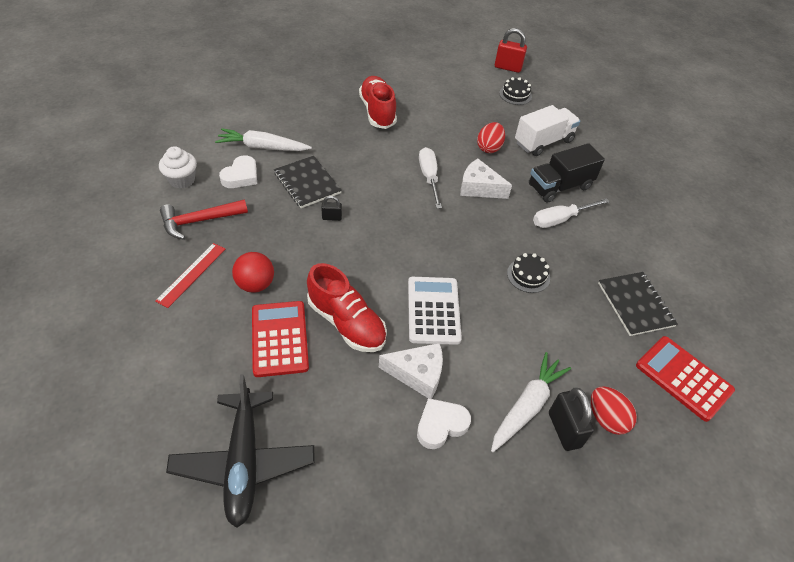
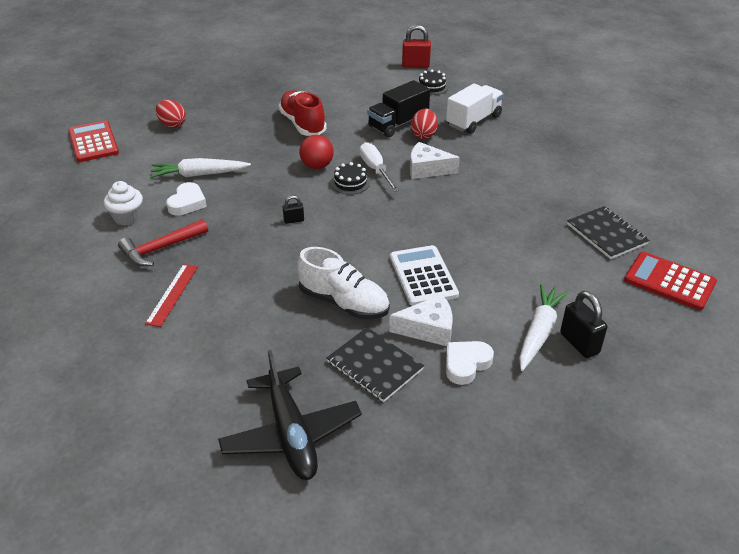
camera: 10 degrees left, 10 degrees down
(255, 284) = (241, 290): red ball -> red ball (317, 166)
(279, 338) = (284, 329): red calculator -> red calculator (93, 142)
(307, 183) = (257, 196): black notebook -> black notebook (374, 366)
(346, 323) = (344, 303): red shoe -> white shoe
(528, 275) = (501, 230): black cake -> black cake (350, 183)
(559, 186) = (502, 154): black truck -> black truck (398, 124)
(560, 219) = (513, 180): white screwdriver -> none
(606, 418) = (613, 327): red egg -> red egg (172, 124)

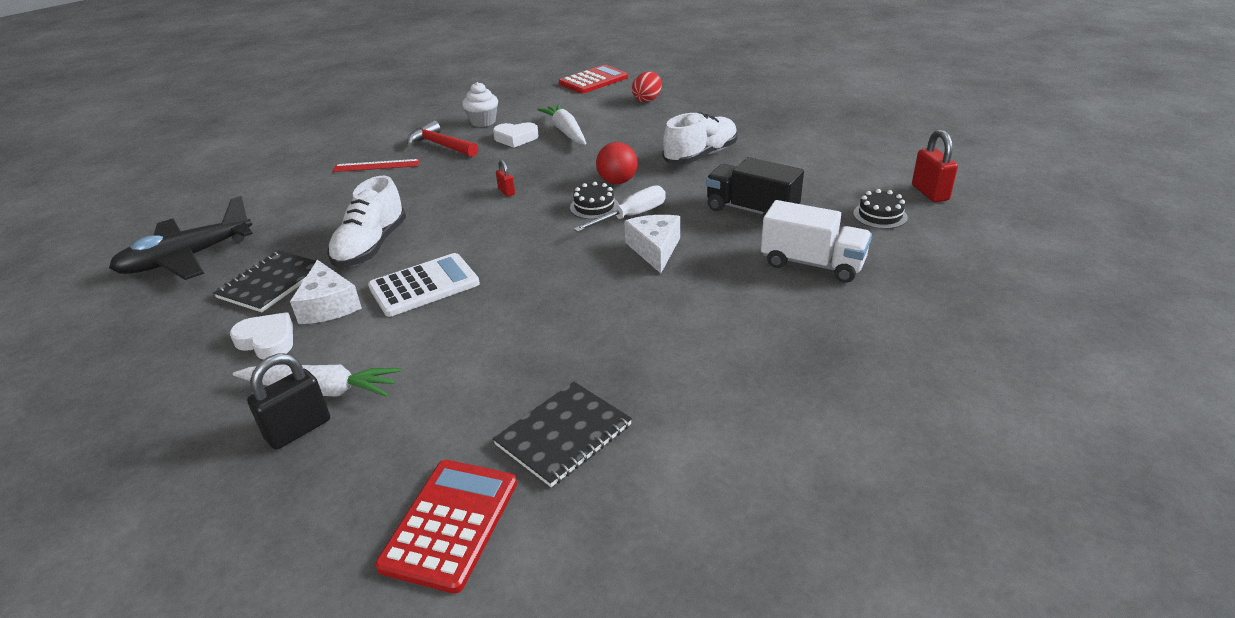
camera: 75 degrees right, 5 degrees down
(294, 220) = (506, 192): black padlock -> red padlock
(302, 124) = (701, 156): red shoe -> white shoe
(423, 135) = (739, 232): red egg -> none

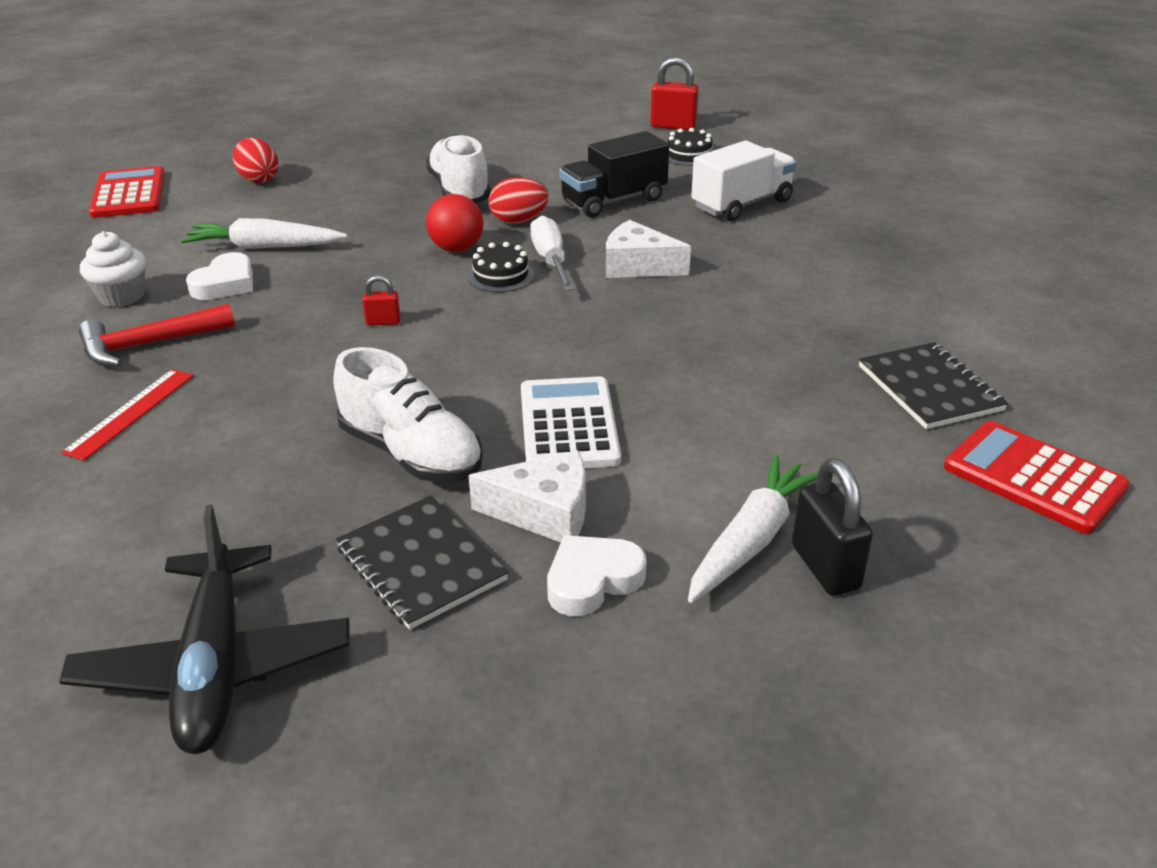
camera: 65 degrees left, 0 degrees up
(678, 188) = (518, 221): none -> red egg

